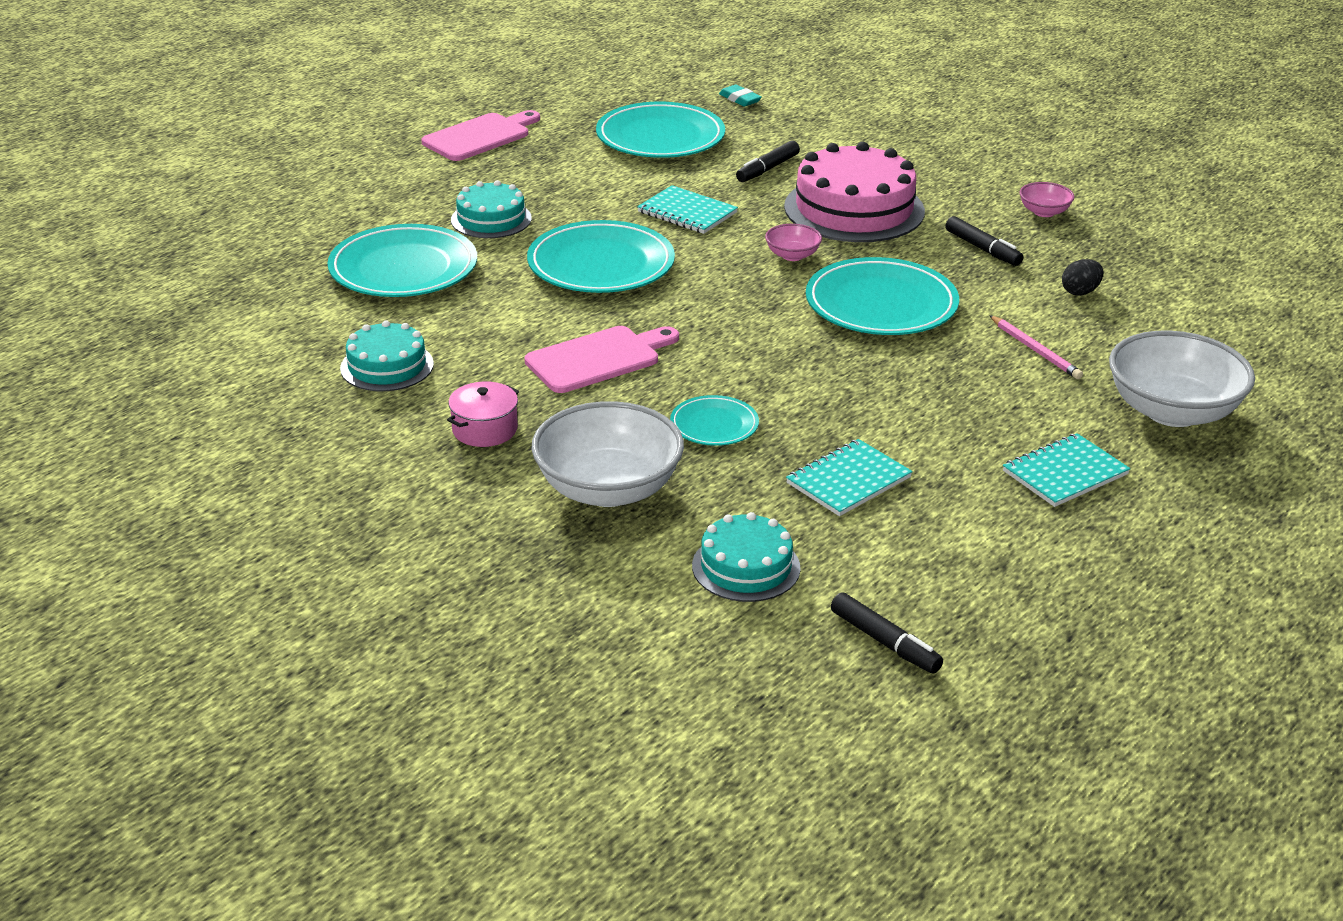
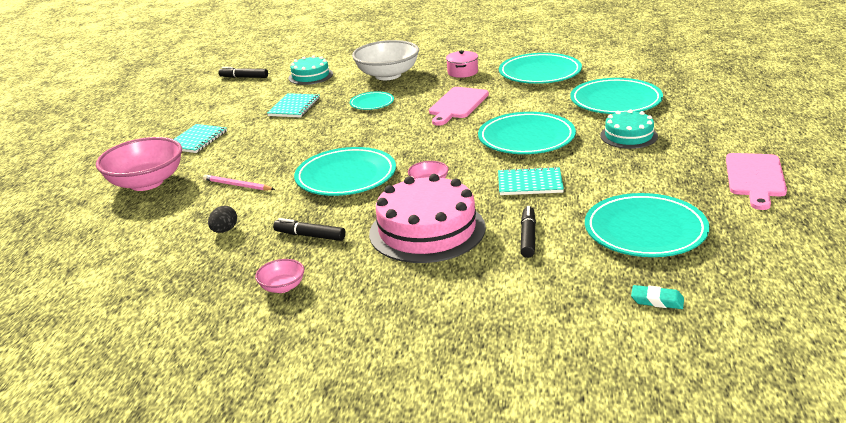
camera: 150 degrees right, 5 degrees down
(387, 366) = (540, 73): turquoise cake -> turquoise plate
(1172, 411) = (146, 183): white bowl -> pink bowl

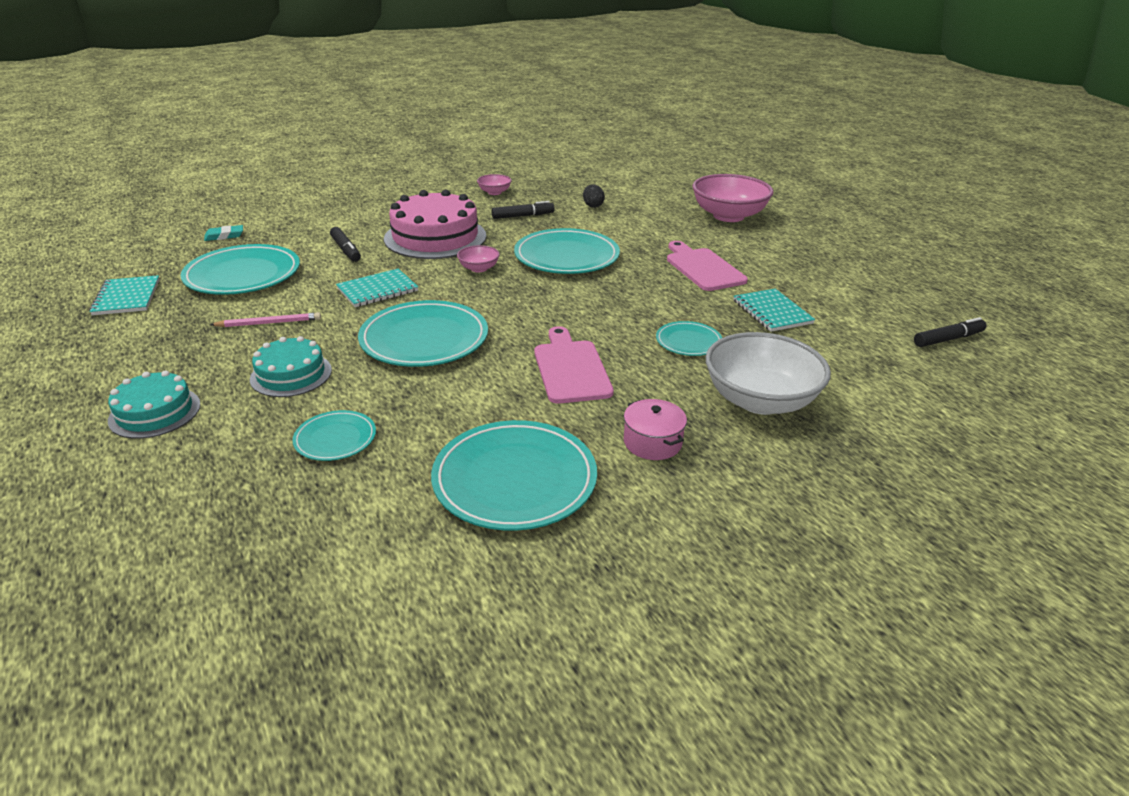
camera: 140 degrees right, 5 degrees up
(196, 140) = (780, 253): turquoise notebook -> turquoise notebook (127, 297)
(237, 185) = (649, 230): pink pencil -> pink pencil (269, 323)
(310, 76) = (866, 367): turquoise cake -> turquoise cake (155, 412)
(615, 101) = (335, 439): turquoise plate -> turquoise plate, size x0.52
(755, 178) = (121, 351): pink cutting board -> pink cutting board (703, 268)

